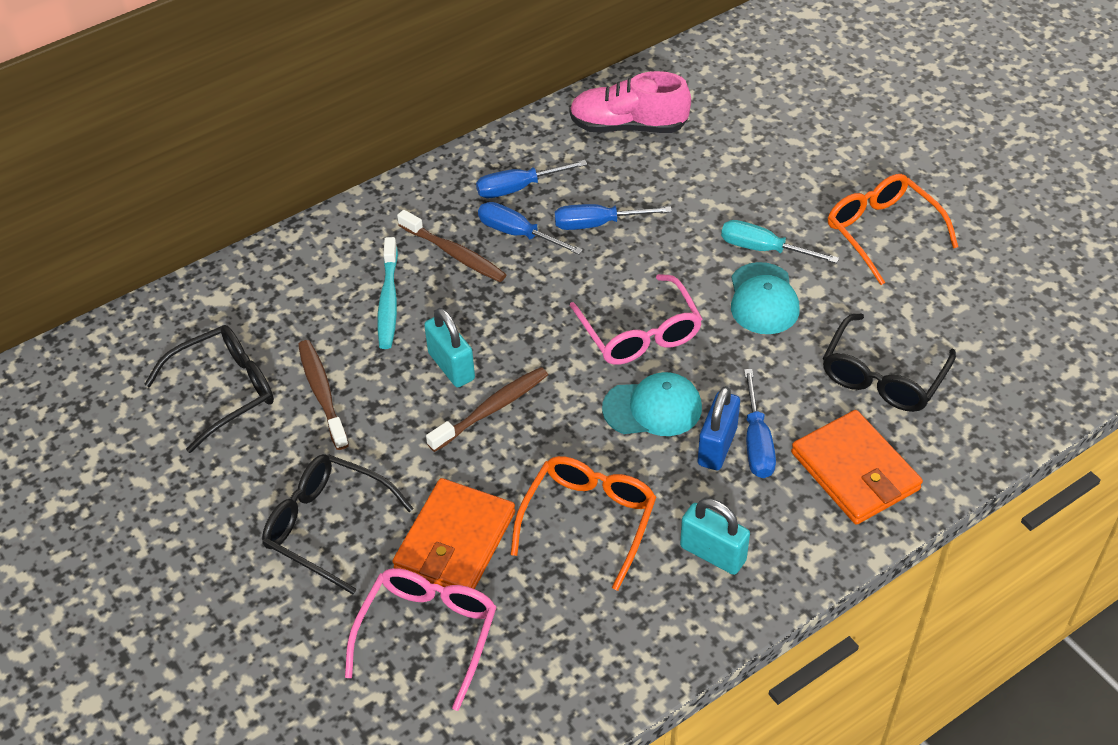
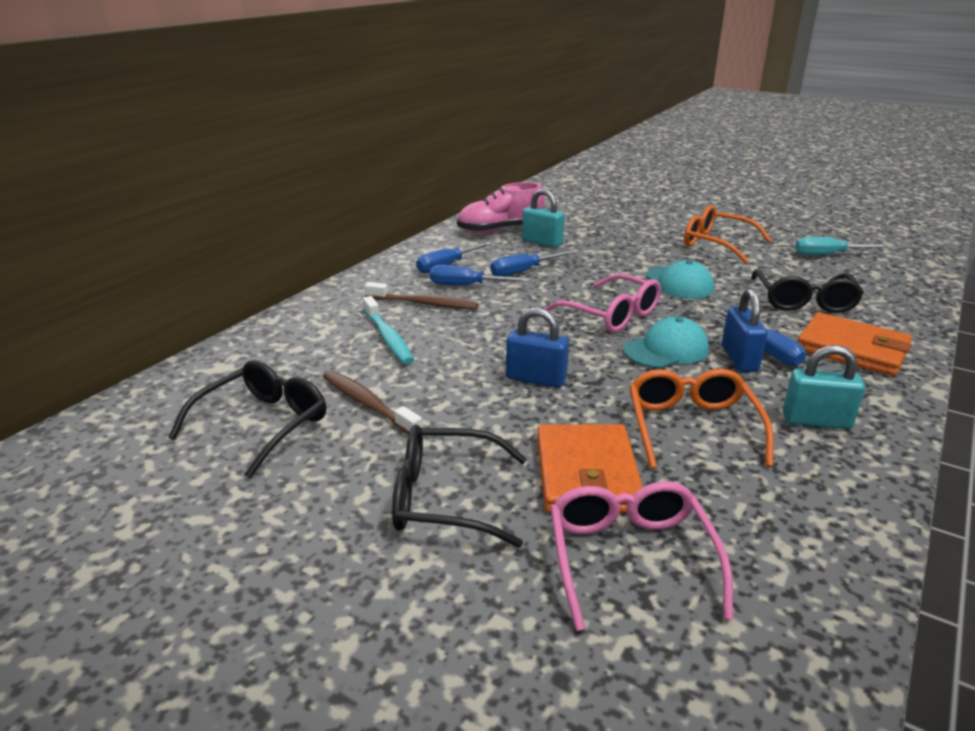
camera: 25 degrees left, 20 degrees down
(451, 366) = (476, 362): turquoise padlock -> turquoise padlock (542, 242)
(491, 409) = (536, 379): brown toothbrush -> blue padlock
(763, 249) = (651, 263): turquoise screwdriver -> turquoise screwdriver (827, 255)

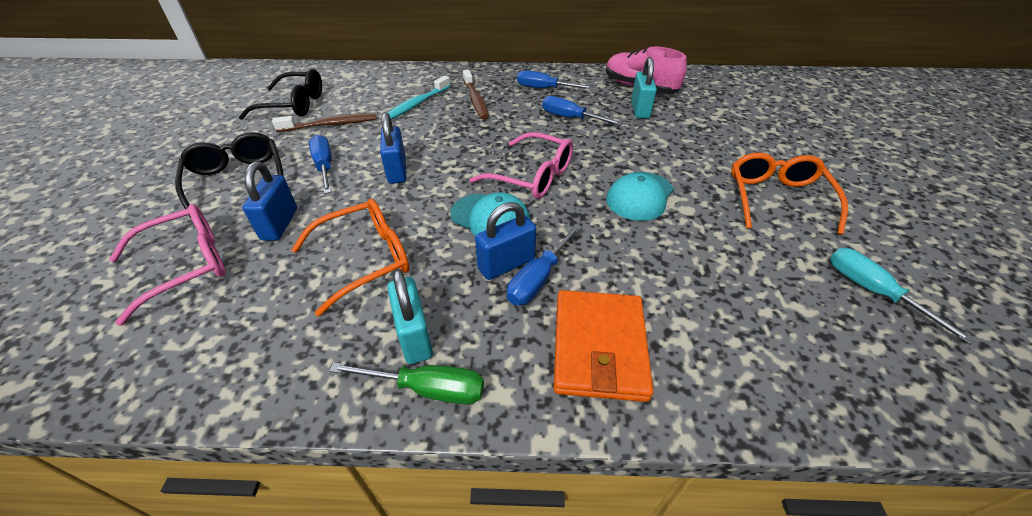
camera: 60 degrees right, 15 degrees up
(368, 404) = (330, 125): brown toothbrush -> brown toothbrush turned 60 degrees clockwise
(466, 286) = (519, 105): blue screwdriver -> blue screwdriver (324, 166)
(587, 474) = (280, 224): orange wallet -> blue padlock
(611, 315) = (532, 176): pink glasses -> pink glasses turned 75 degrees counterclockwise
(804, 301) = (693, 289): black glasses -> none
(879, 427) = (427, 389): none -> green screwdriver

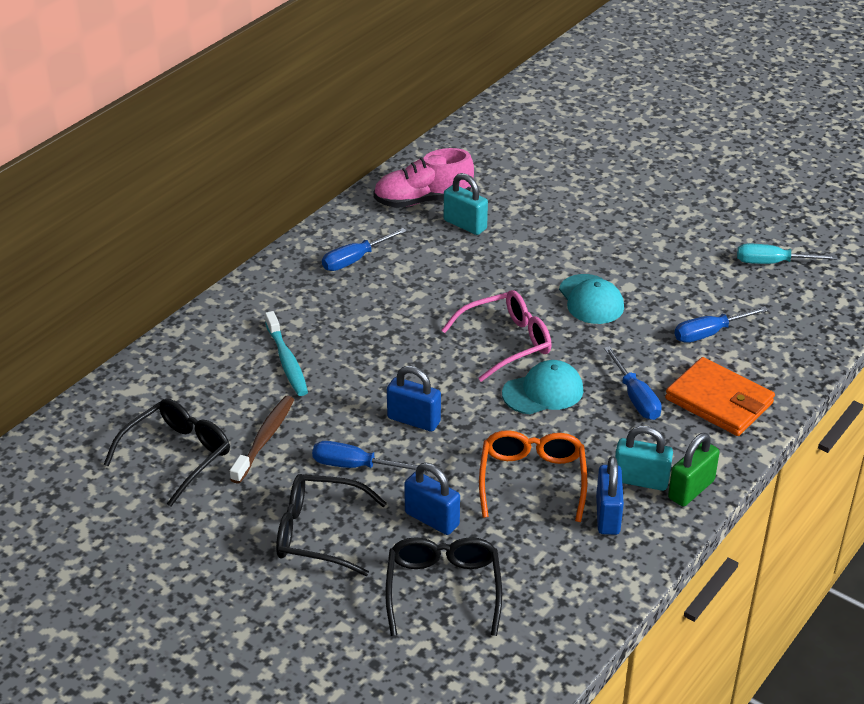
camera: 55 degrees left, 5 degrees down
(187, 265) = (443, 589): pink glasses -> black glasses
(427, 389) = (691, 489): green screwdriver -> green padlock
(475, 100) = (325, 316): brown toothbrush -> none
(506, 264) = (606, 407): blue padlock -> blue padlock (607, 515)
(570, 118) = (433, 273): blue screwdriver -> blue screwdriver (709, 333)
(776, 198) = (658, 237): orange glasses -> none

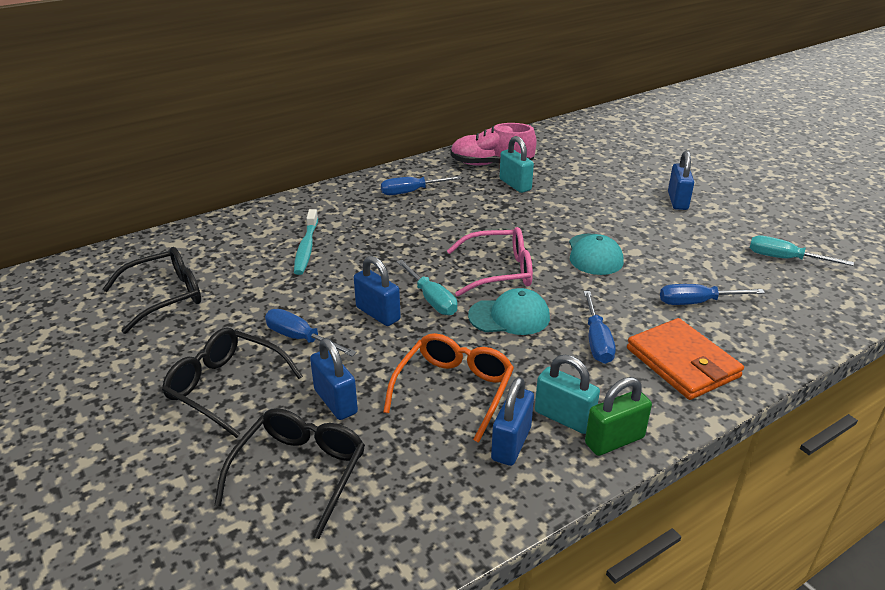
camera: 20 degrees right, 5 degrees down
(264, 439) = (243, 300): brown toothbrush -> none
(457, 391) = (431, 299): none -> turquoise screwdriver
(646, 211) = (677, 201): none -> blue padlock

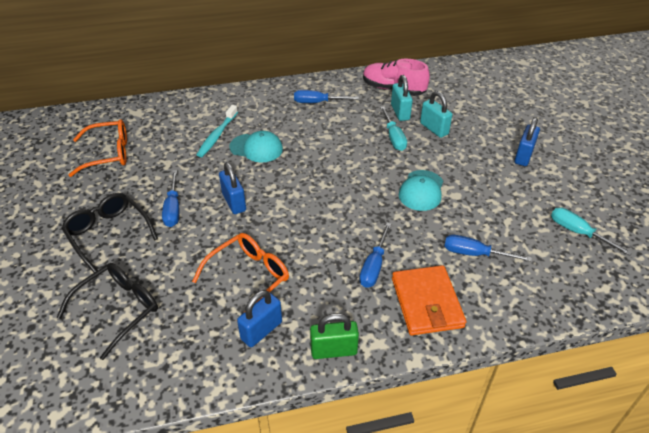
camera: 20 degrees right, 10 degrees up
(165, 296) = (108, 154): black glasses -> orange glasses
(300, 338) = (173, 209): blue screwdriver -> blue screwdriver turned 150 degrees counterclockwise
(335, 401) = (168, 264): blue padlock -> none
(431, 299) = (277, 200): turquoise screwdriver -> turquoise screwdriver (393, 137)
(499, 271) = (339, 188): pink glasses -> none
(509, 316) = (323, 228): turquoise cap -> turquoise cap (256, 148)
(564, 418) = (310, 321): turquoise padlock -> turquoise padlock (434, 129)

